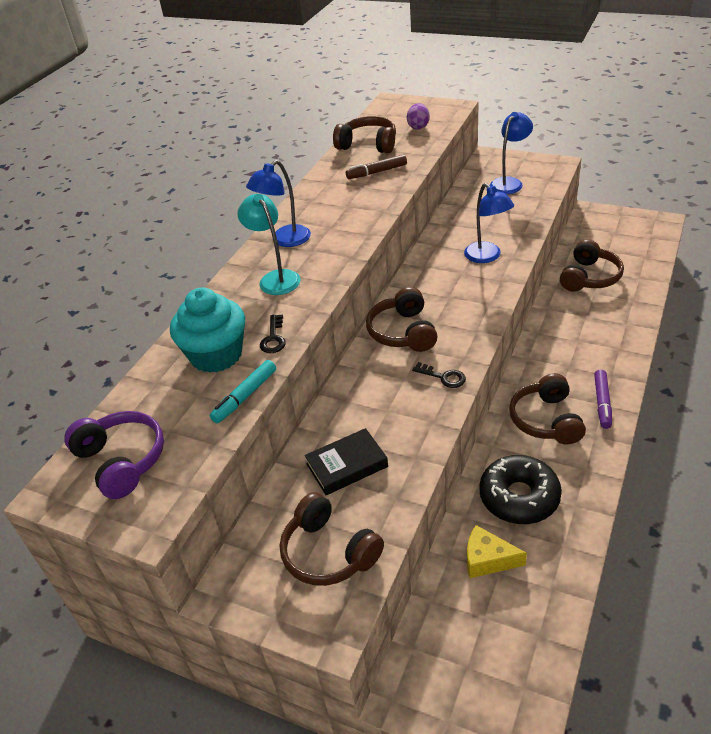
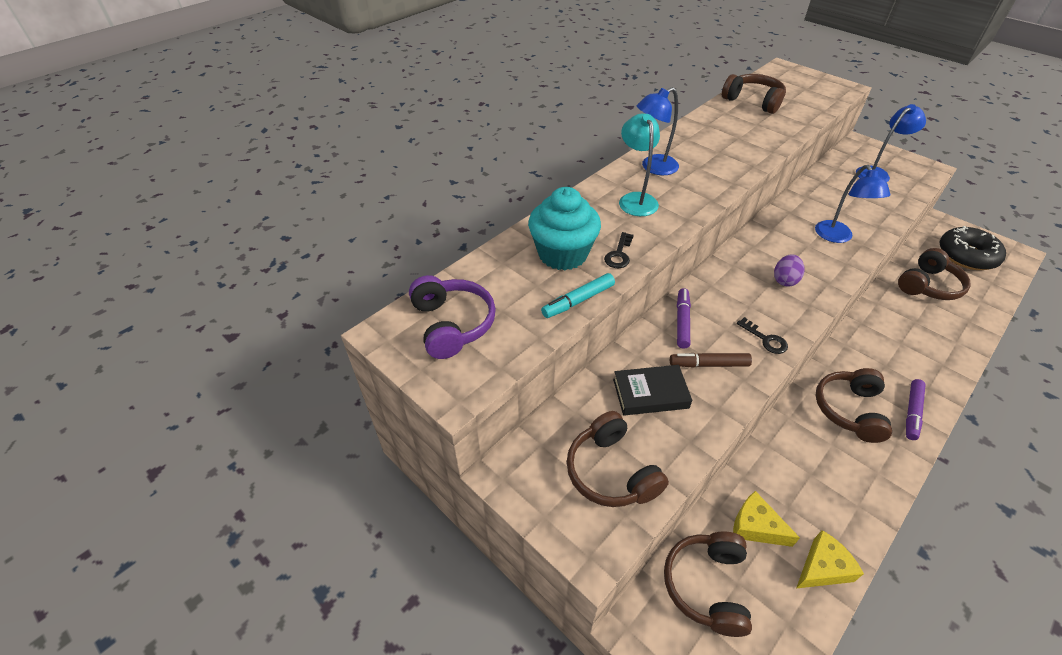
camera: 15 degrees right, 5 degrees up
(359, 385) = (682, 322): none -> purple marker
(376, 172) = (755, 128): brown marker -> brown marker (708, 364)
(403, 332) = (736, 284): brown headphones -> brown headphones (707, 585)
(418, 127) = (806, 97): purple egg -> purple egg (784, 280)
(519, 497) = (802, 476): black donut -> black donut (966, 255)
(557, 574) = (822, 568): none -> yellow cheese

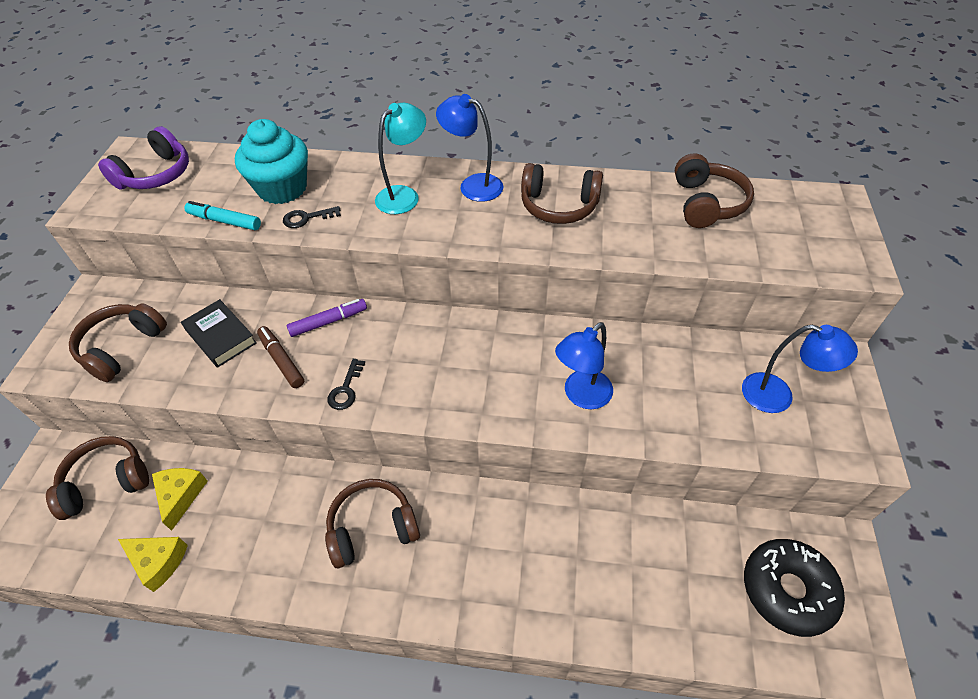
camera: 55 degrees right, 5 degrees up
(784, 280) = (455, 374): purple egg -> none
(912, 412) = (408, 591): purple marker -> none
(928, 285) = (667, 556): brown headphones -> brown headphones (558, 206)

